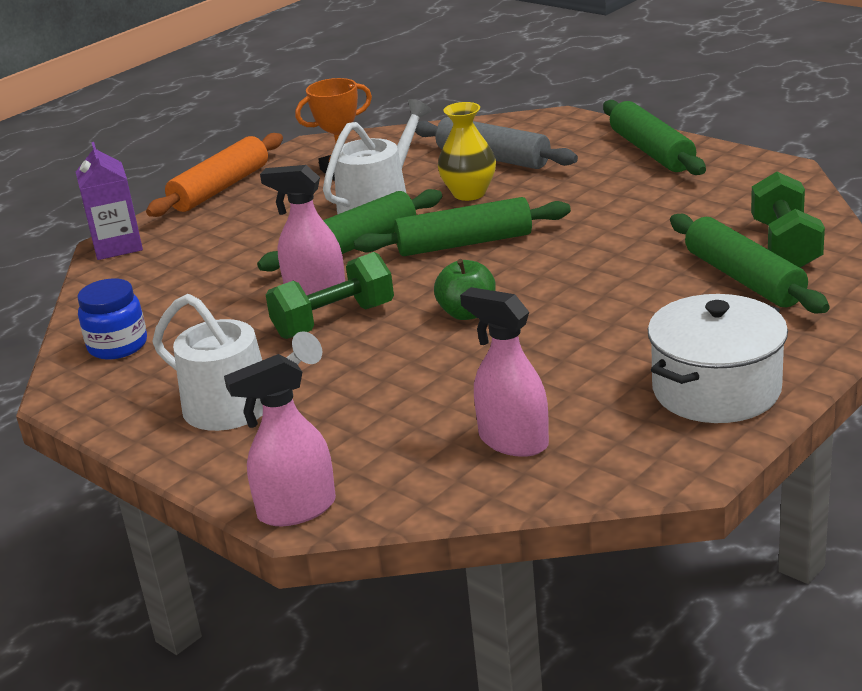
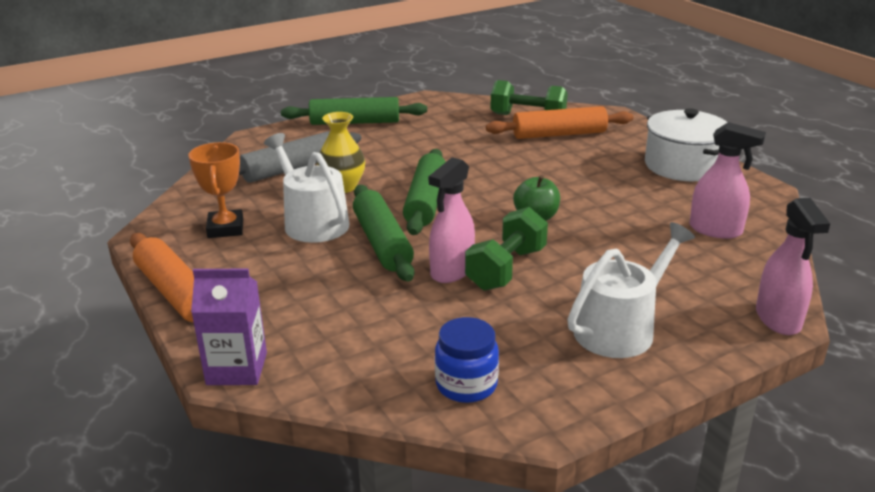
camera: 75 degrees left, 0 degrees up
(334, 321) = (506, 269): green dumbbell -> green dumbbell turned 45 degrees clockwise
(513, 441) = (715, 230): pink spray bottle -> pink spray bottle turned 120 degrees counterclockwise
(744, 278) = (559, 134): green rolling pin -> orange rolling pin

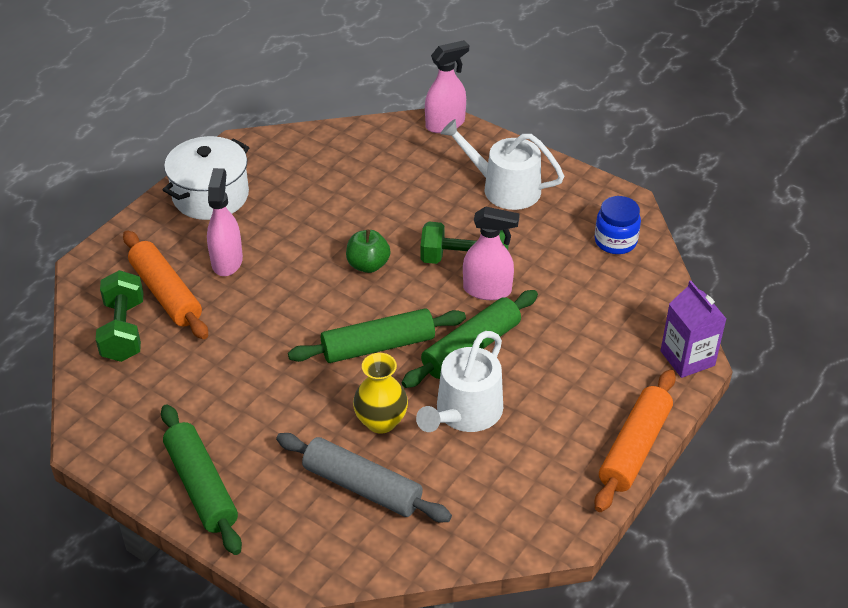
camera: 115 degrees left, 15 degrees up
(225, 228) = (516, 473): orange trophy -> none
(715, 230) = (332, 163): pink spray bottle -> pink spray bottle (227, 261)

